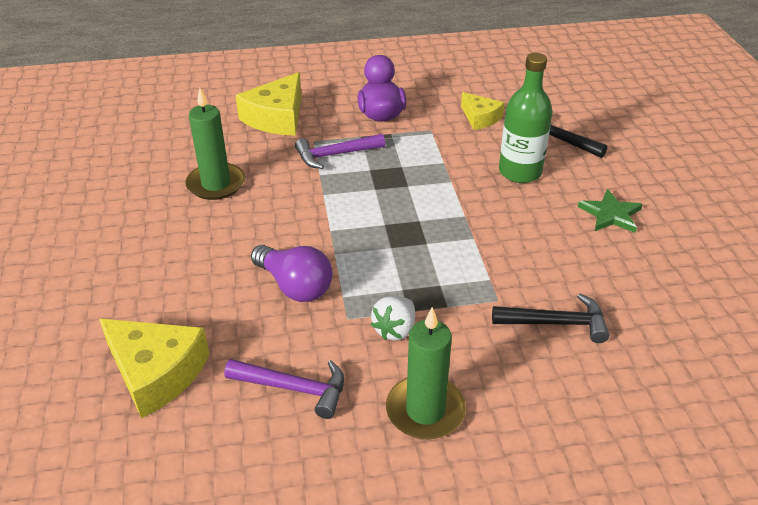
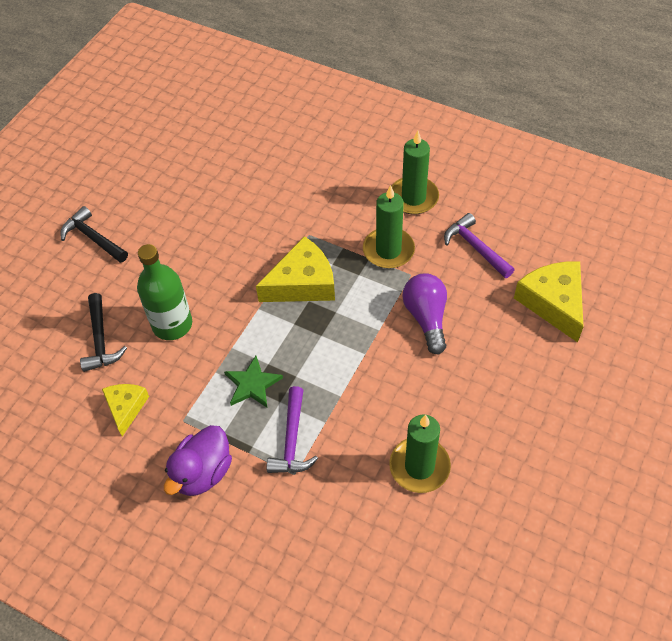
camera: 140 degrees left, 15 degrees up
(276, 117) = (300, 537): yellow cheese -> yellow cheese (303, 283)
(335, 155) = (292, 440): purple hammer -> purple hammer turned 75 degrees clockwise
(395, 330) = (388, 250): white strawberry -> green candle
(556, 323) = (293, 202): black hammer -> black hammer (93, 238)
(610, 214) = (163, 250): green star -> green star (252, 384)

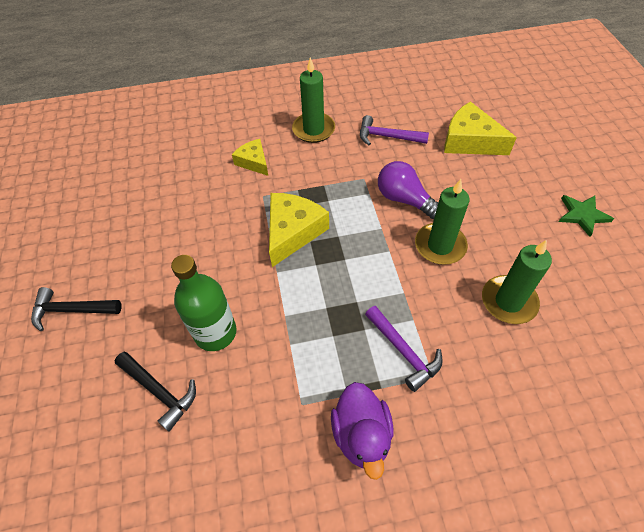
camera: 40 degrees left, 0 degrees up
(126, 408) = (240, 433): yellow cheese -> yellow cheese (253, 162)
(252, 384) = (330, 332): green star -> green star (582, 215)
(388, 250) = (332, 172): green candle -> green candle (440, 246)

